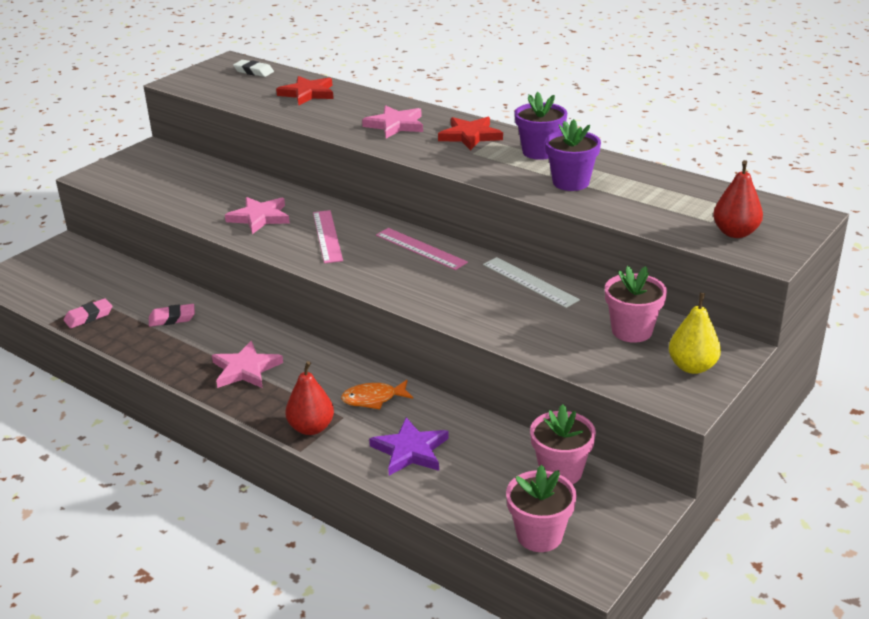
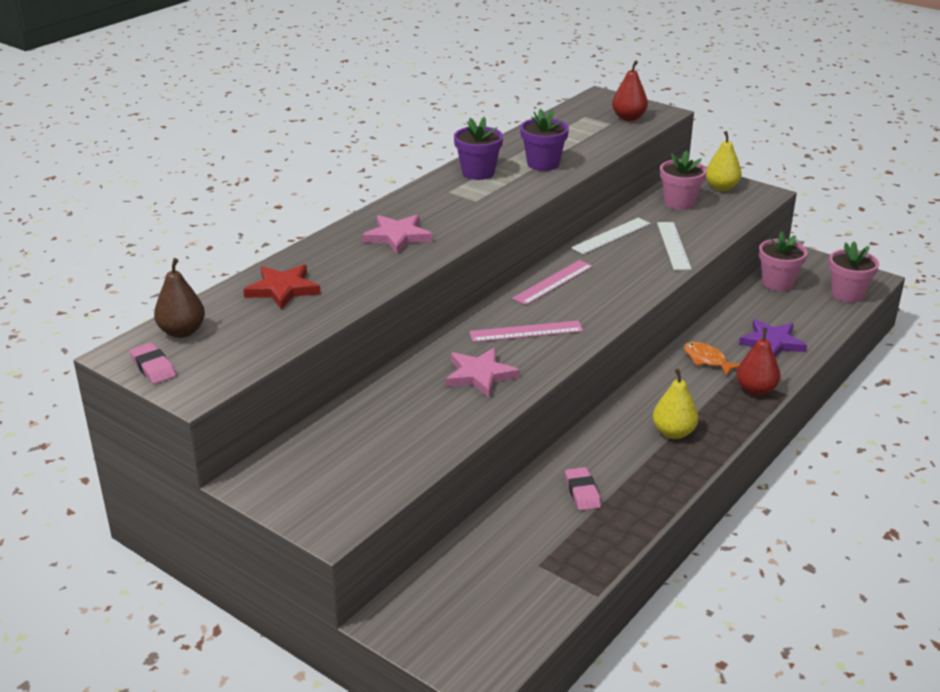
camera: 90 degrees left, 0 degrees up
(88, 316) = (580, 561): pink eraser -> pink eraser (153, 367)
(245, 369) = (673, 433): pink star -> yellow pear
(253, 71) = (182, 332): white eraser -> brown pear
(373, 399) = (707, 360): orange fish -> orange fish turned 150 degrees clockwise
(470, 136) = (435, 201): red star -> none
(511, 321) = (673, 245): none -> white ruler

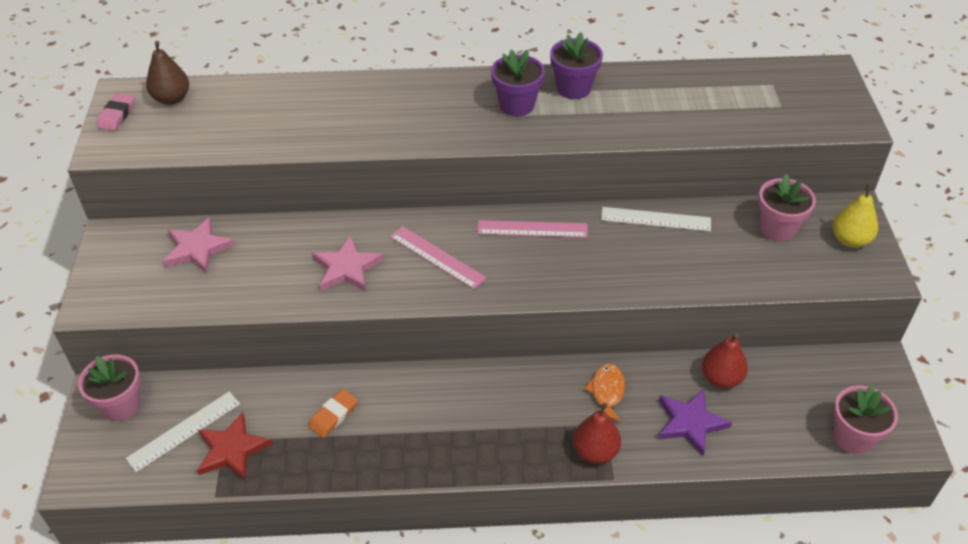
camera: 50 degrees right, 15 degrees up
(282, 289) = (272, 105): red star -> red star (232, 450)
(397, 236) = (412, 111): pink star -> pink star (197, 249)
(543, 164) = (640, 112): purple flower pot -> purple flower pot (517, 105)
(582, 492) = (333, 415): pink eraser -> orange eraser
(628, 118) = (810, 110): red pear -> red pear (721, 378)
(673, 245) = (690, 267): white ruler -> white ruler (184, 431)
(673, 433) = (470, 428): yellow pear -> none
(777, 283) = (804, 373): pink flower pot -> pink flower pot (121, 405)

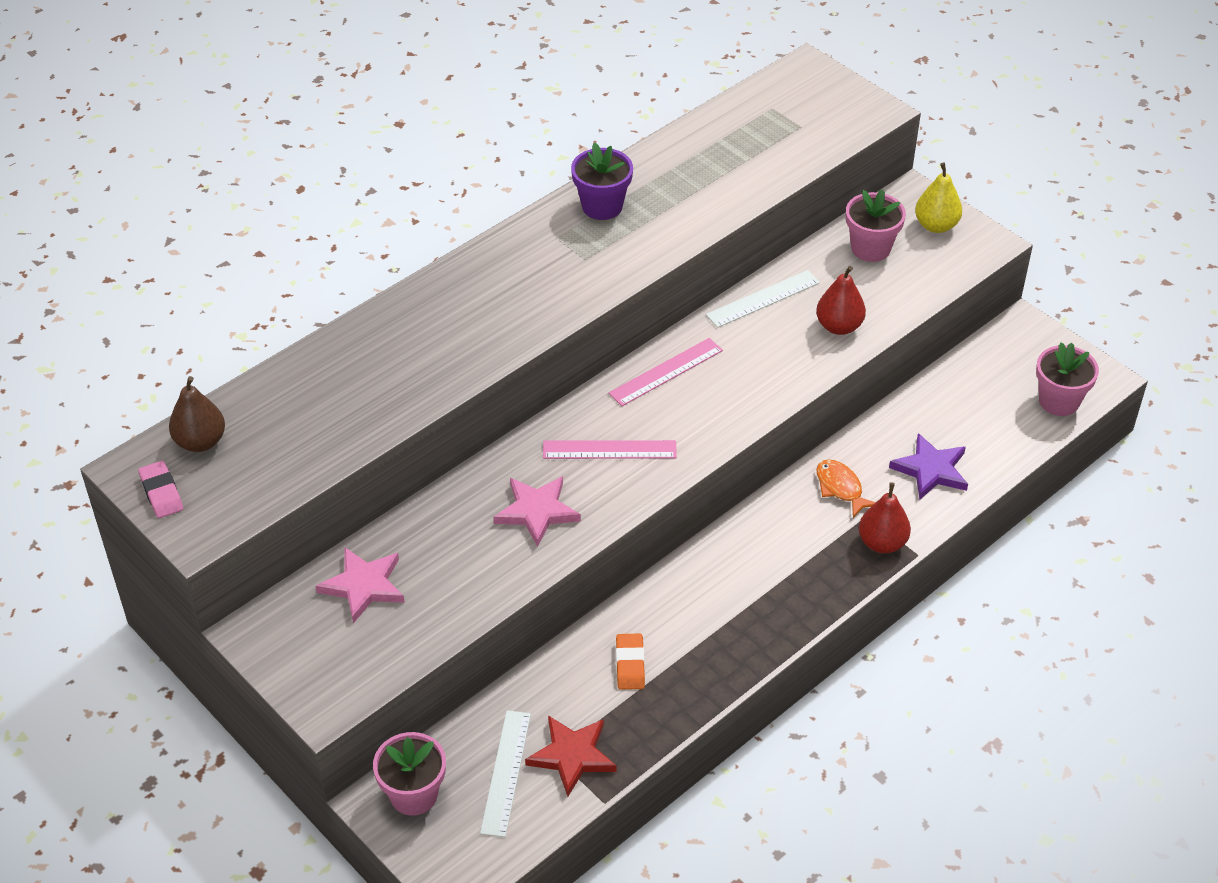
camera: 40 degrees left, 0 degrees up
(517, 105) = (568, 252): purple flower pot -> none
(721, 378) = (918, 417): red pear -> red pear (839, 326)

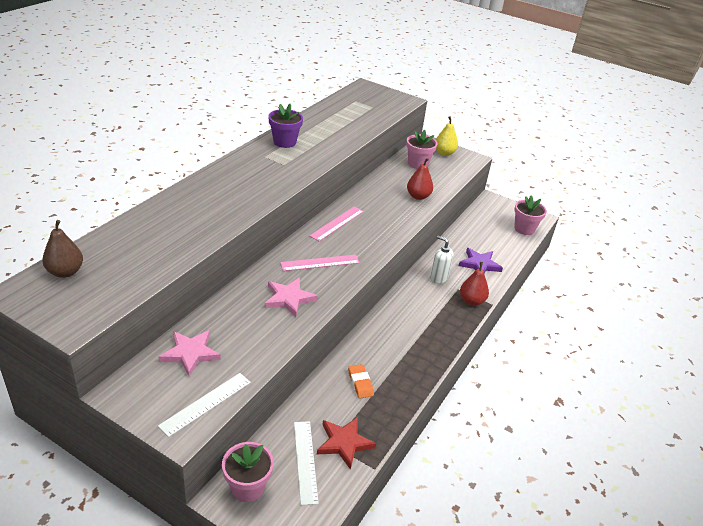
camera: 20 degrees left, 10 degrees down
(161, 493) = (41, 304): pink eraser -> none
(763, 299) = (374, 188): white ruler -> white ruler (206, 403)
(840, 488) = (438, 278): orange fish -> white soap dispenser

